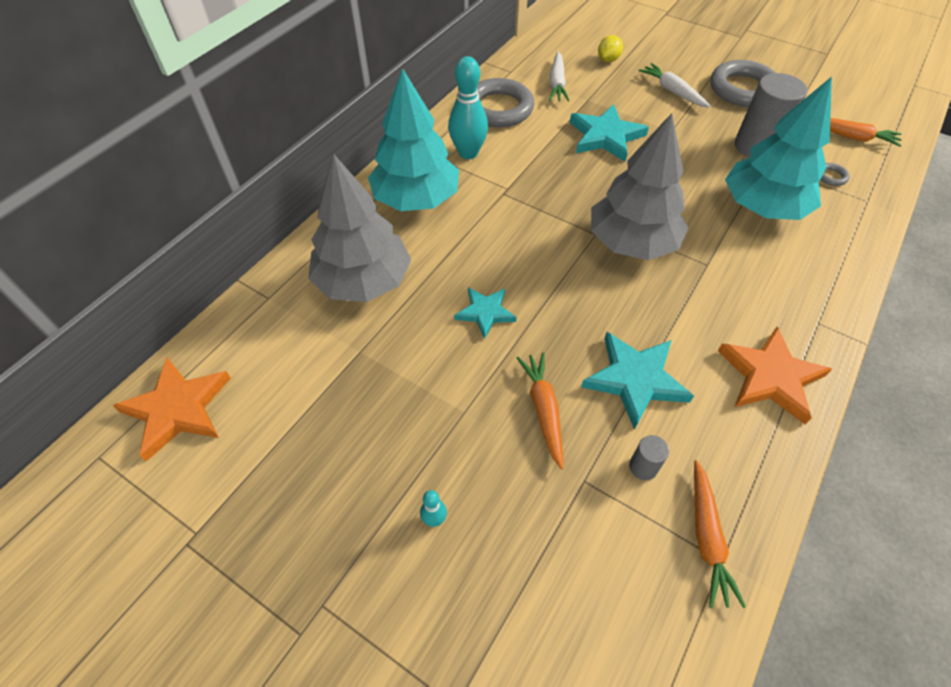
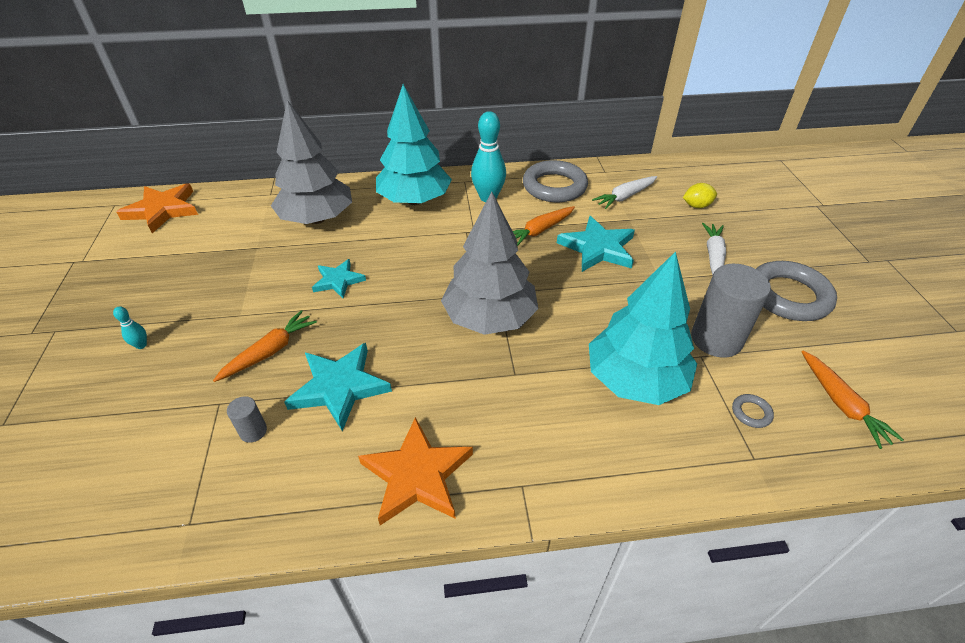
camera: 50 degrees right, 10 degrees down
(706, 537) = (206, 503): orange carrot -> orange carrot (540, 230)

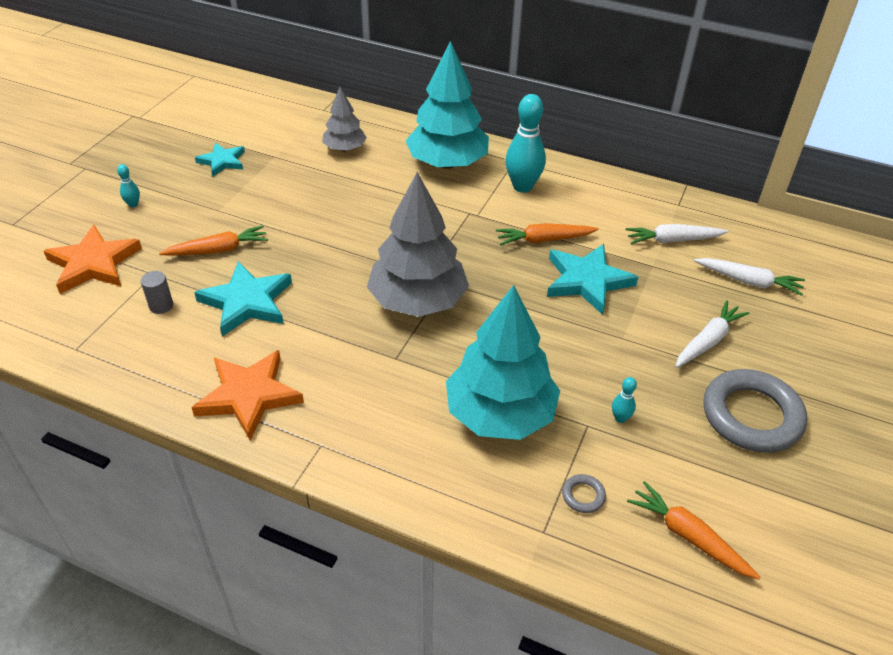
camera: 30 degrees right, 0 degrees up
(162, 210) = (226, 94): orange star -> orange star (93, 263)
(317, 219) = (344, 148): grey tree -> grey tree, size x0.54
(338, 281) = (317, 213): turquoise star -> turquoise star (222, 161)
(554, 186) = (604, 200): grey ring -> none
(696, 206) = (748, 281): yellow lemon -> white carrot
(716, 339) = (620, 418): grey cylinder -> turquoise bowling pin
(841, 404) = (688, 536): orange carrot -> orange carrot turned 120 degrees clockwise

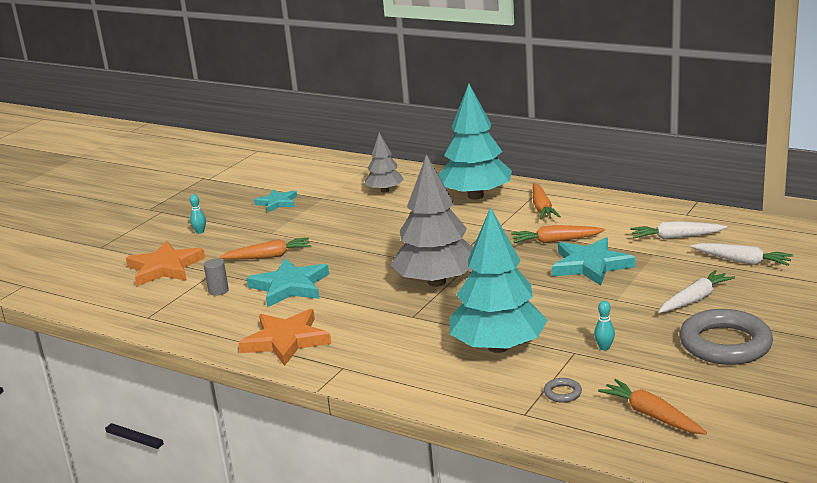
camera: 10 degrees right, 20 degrees down
(522, 186) = (542, 208): turquoise bowling pin -> orange carrot

